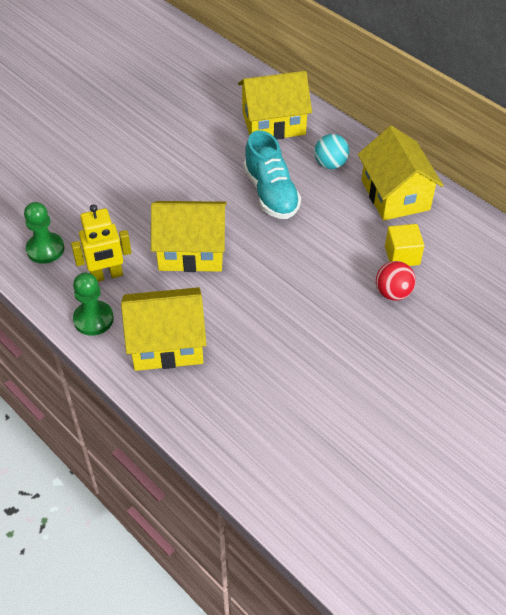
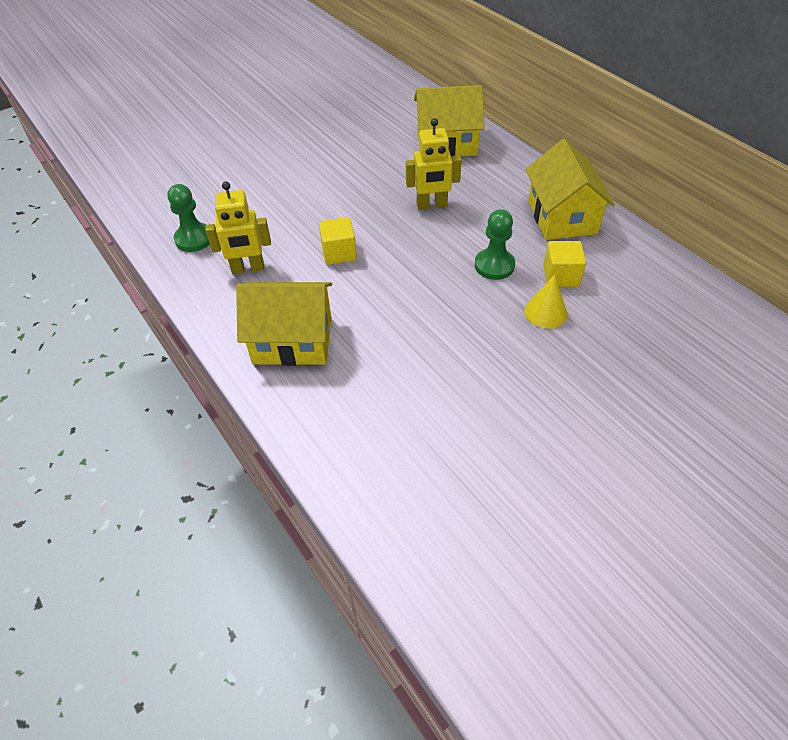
camera: 10 degrees right, 0 degrees up
(93, 319) = (223, 309): green pawn -> green pawn (494, 265)
(191, 251) = (339, 252): yellow house -> yellow cube
(271, 193) = (432, 205): turquoise shoe -> yellow robot
(330, 164) = (498, 183): turquoise ball -> none
(393, 293) = (545, 312): red ball -> yellow cone

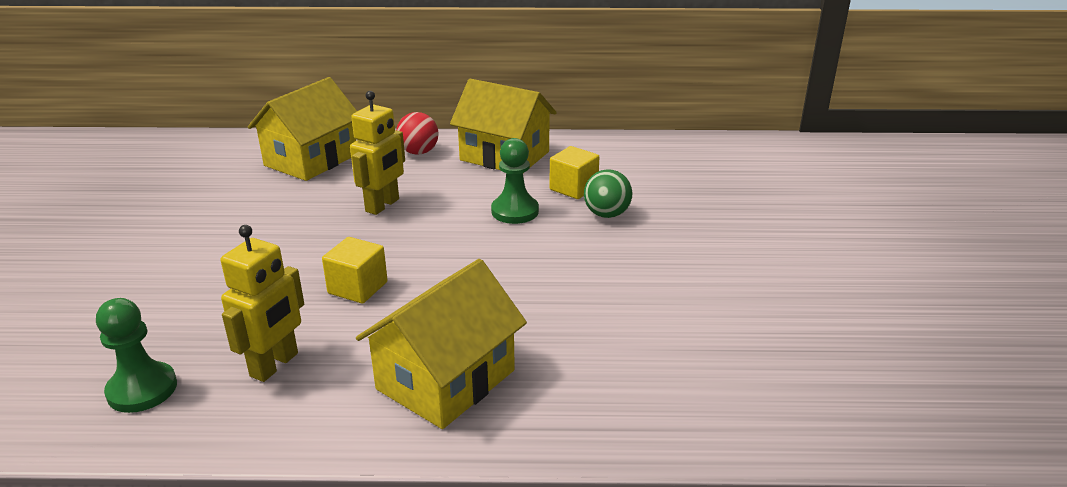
camera: 55 degrees left, 20 degrees down
(514, 177) = (418, 152): none -> red ball
(545, 312) = (606, 214): yellow cone -> green ball

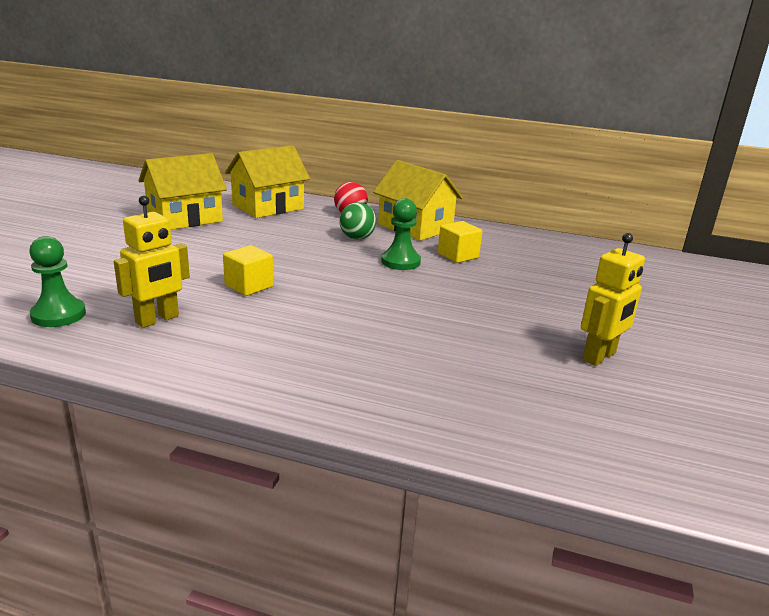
camera: 15 degrees right, 5 degrees down
(383, 205) = (301, 241): yellow robot -> yellow robot (599, 357)
(445, 379) = (275, 354): yellow house -> yellow house (185, 218)
(606, 214) = (475, 276): green ball -> green ball (357, 238)

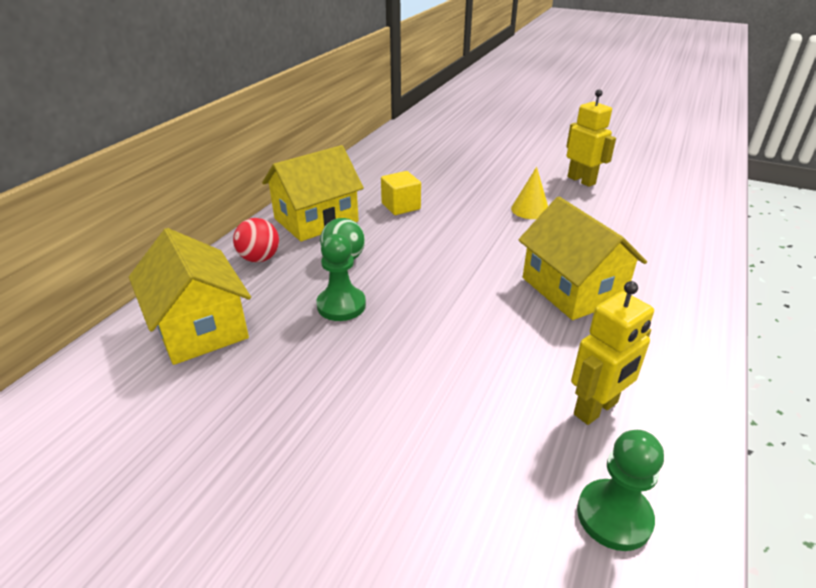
camera: 80 degrees left, 10 degrees up
(157, 319) = (596, 409): yellow robot -> yellow robot turned 90 degrees clockwise
(185, 218) = (225, 418): yellow house -> yellow house (572, 289)
(249, 286) = (490, 339): yellow cube -> none
(400, 262) = (416, 237): green pawn -> green pawn (341, 305)
(488, 316) = (530, 209): none -> yellow cone

